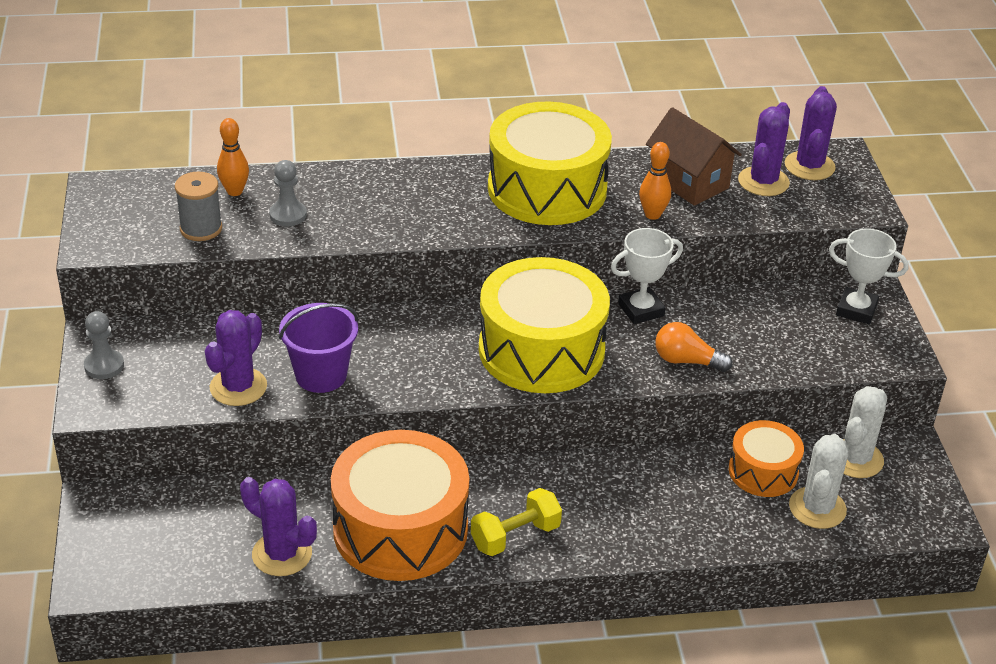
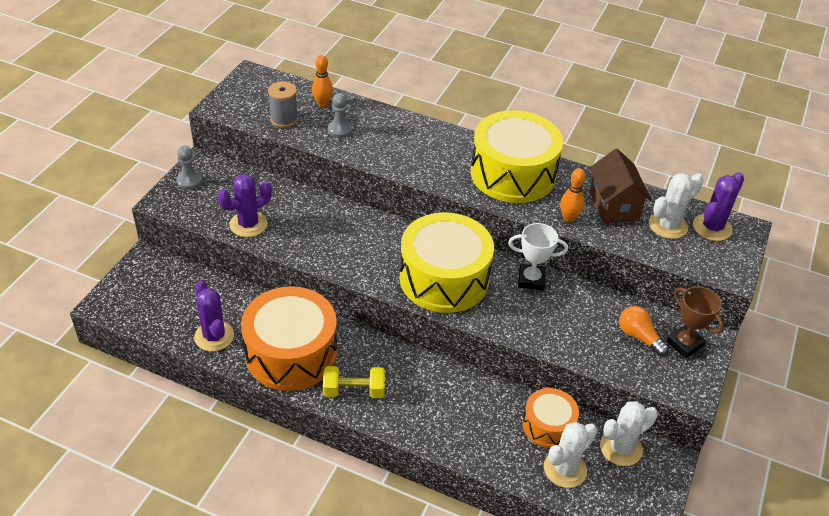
camera: 30 degrees right, 5 degrees up
(321, 375) = (299, 237): purple bucket -> none
(686, 361) = (532, 327): orange light bulb -> orange light bulb (638, 337)
(763, 182) = (668, 225): purple cactus -> white cactus
(856, 310) = (684, 344): white trophy -> brown trophy

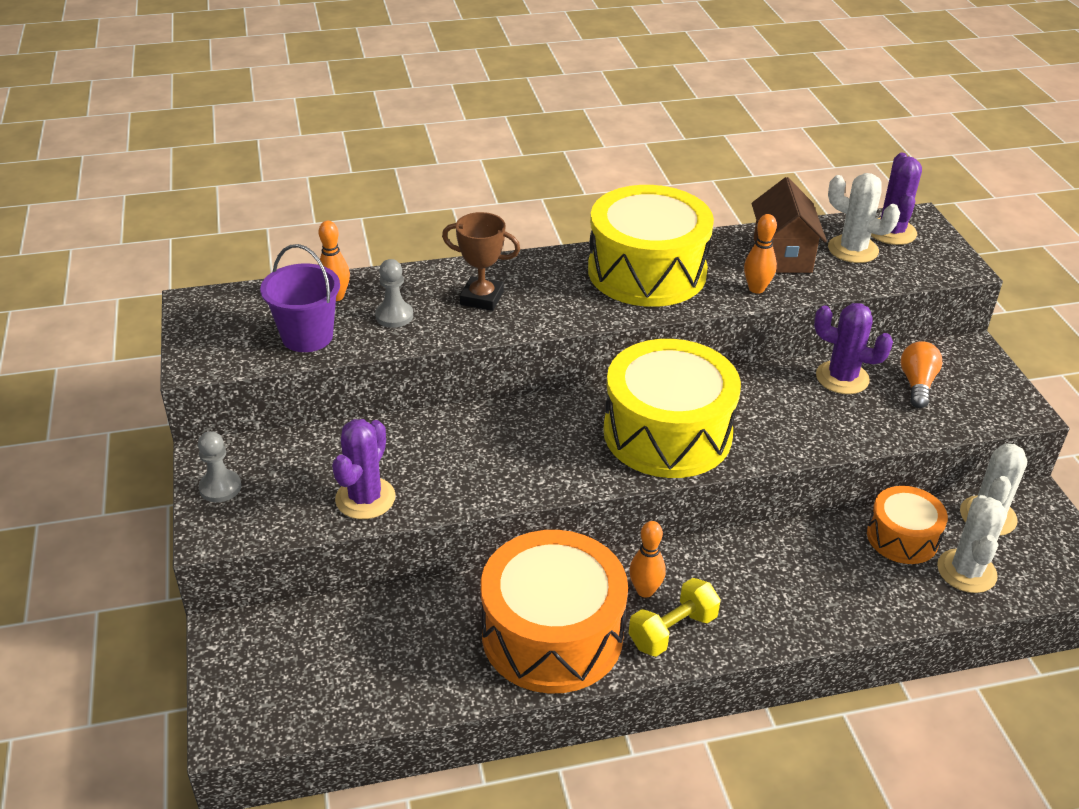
camera: 35 degrees left, 5 degrees down
(214, 336) = (433, 675): purple cactus -> purple cactus (842, 378)
(284, 119) = (307, 336): grey spool -> purple bucket
(363, 361) = (645, 590): none -> orange bowling pin
(531, 280) = (755, 384): white trophy -> none
(613, 205) = (782, 255): brown house -> brown house turned 45 degrees clockwise
(638, 337) = (917, 384): orange light bulb -> orange light bulb turned 90 degrees clockwise
(668, 225) = (853, 249): white cactus -> white cactus turned 75 degrees counterclockwise
(684, 344) = (961, 367): brown trophy -> brown trophy (482, 298)

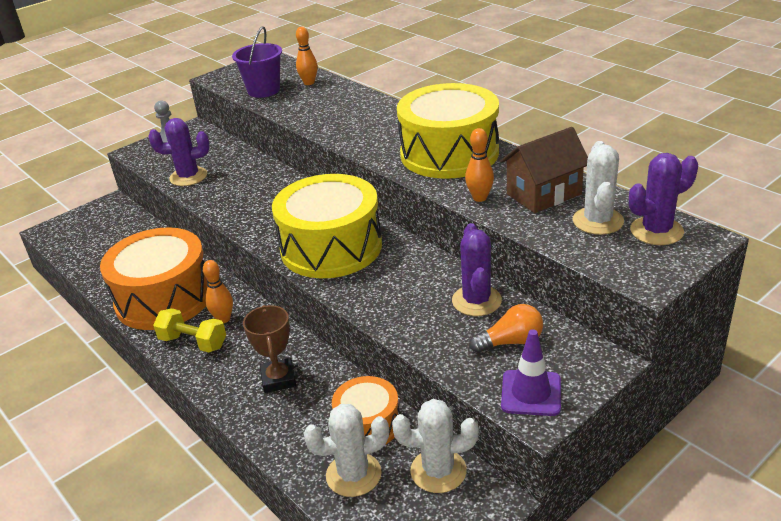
camera: 65 degrees right, 5 degrees down
(394, 316) = (306, 102): grey pawn -> none
(482, 298) = (352, 117): brown trophy -> brown trophy (278, 379)
(992, 402) = (531, 393): none -> purple traffic cone

